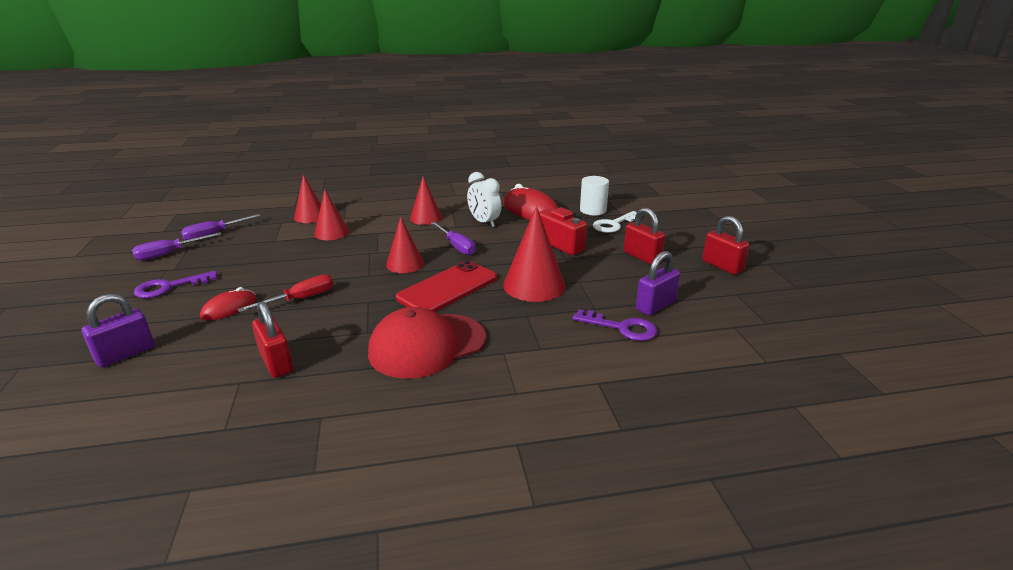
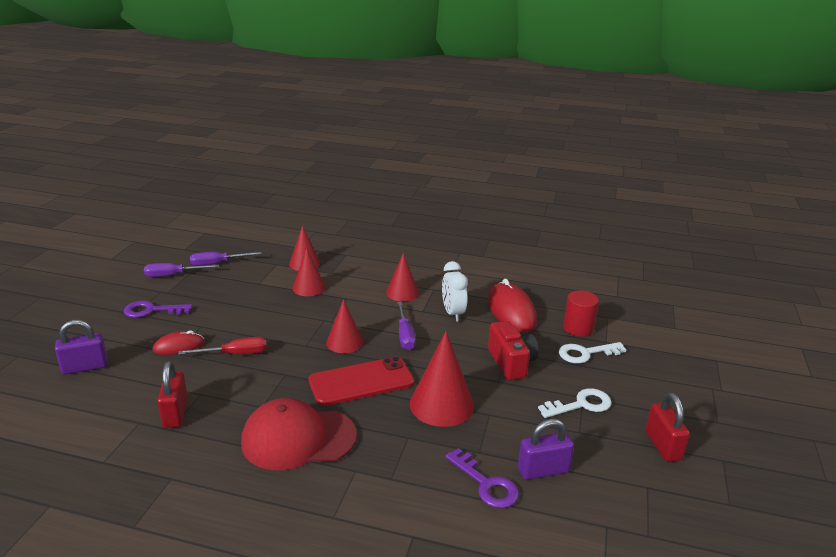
camera: 25 degrees right, 0 degrees up
(593, 210) = (578, 328): white cylinder -> red cylinder
(642, 257) = (581, 404): red padlock -> white key

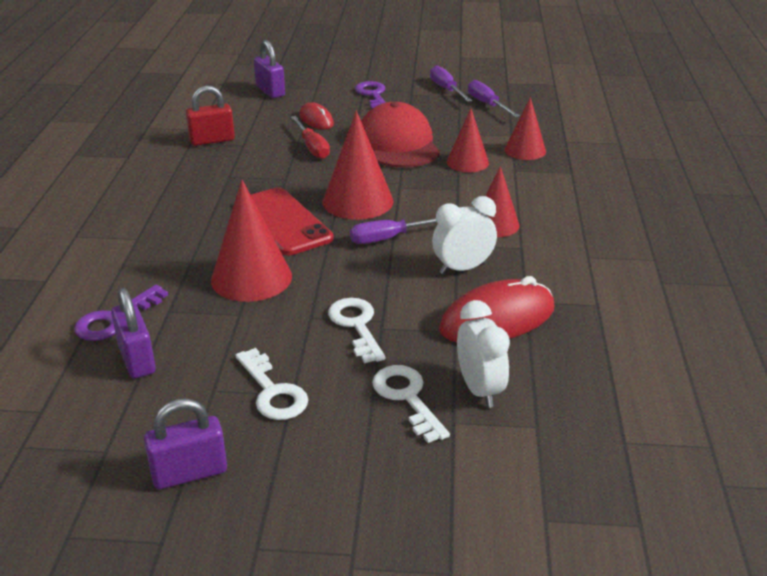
camera: 80 degrees right, 5 degrees up
(298, 438) = (182, 202): red cap -> red cap (398, 144)
(344, 342) = (357, 201): red cone -> red cone, size x1.56
(511, 363) = (356, 325): red camera -> white key
(578, 328) = (480, 389): red cylinder -> white clock
(663, 446) = (189, 473): red padlock -> purple padlock

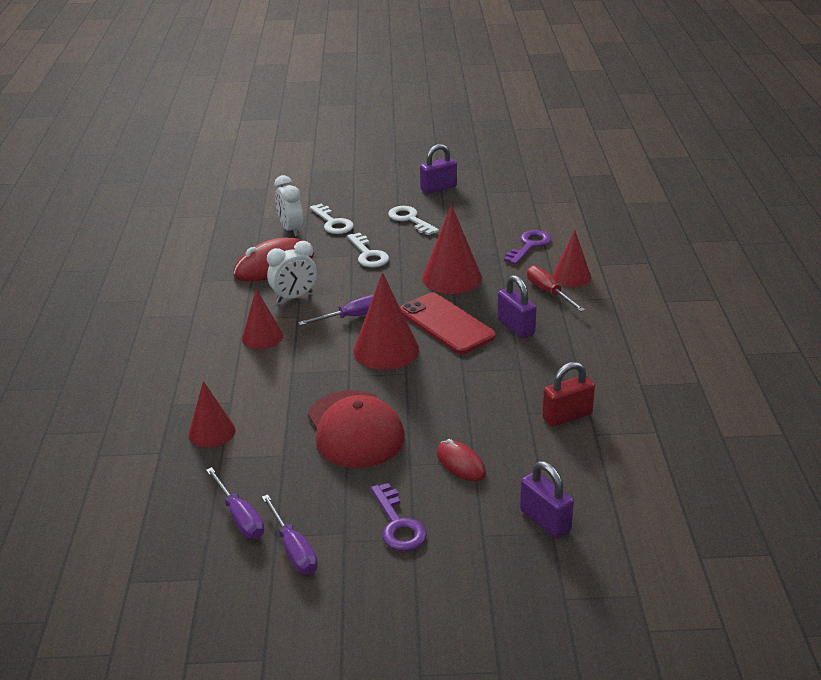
camera: 175 degrees right, 0 degrees up
(137, 359) = (498, 227): purple padlock -> purple padlock (516, 327)
(312, 147) = (450, 415): red screwdriver -> red screwdriver (548, 292)
(467, 162) = (278, 408): red cone -> red cone (571, 276)

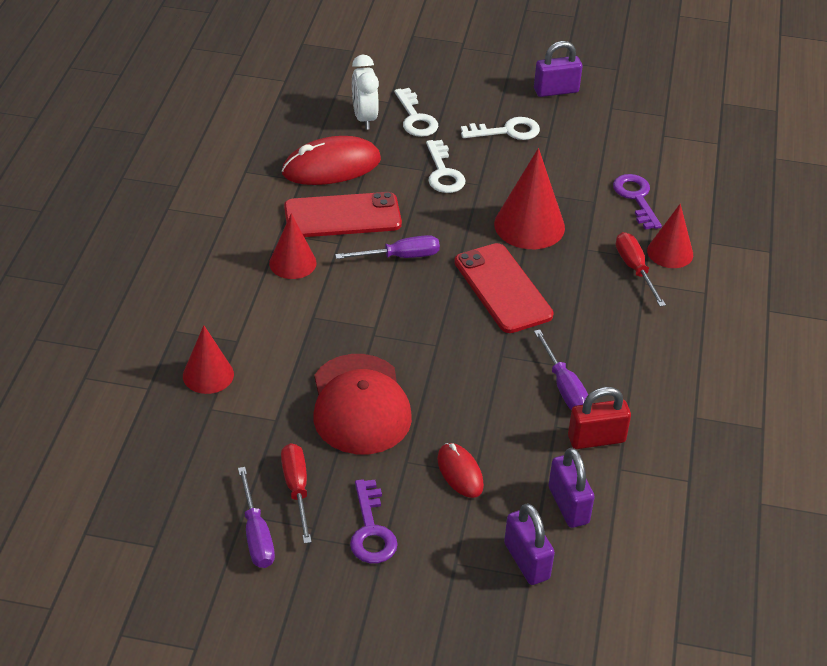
camera: 10 degrees right, 10 degrees up
(240, 517) = (212, 485): purple screwdriver -> purple screwdriver (564, 386)
(294, 297) = (342, 216): white clock -> red phone
(319, 505) = (297, 489): none -> red screwdriver
(386, 350) = (424, 309): red cone -> none
(410, 219) = (507, 131): white key -> white key turned 105 degrees clockwise
(516, 327) = (580, 309): purple padlock -> purple padlock (568, 505)
(529, 245) = (636, 198): purple key -> purple key turned 60 degrees counterclockwise

